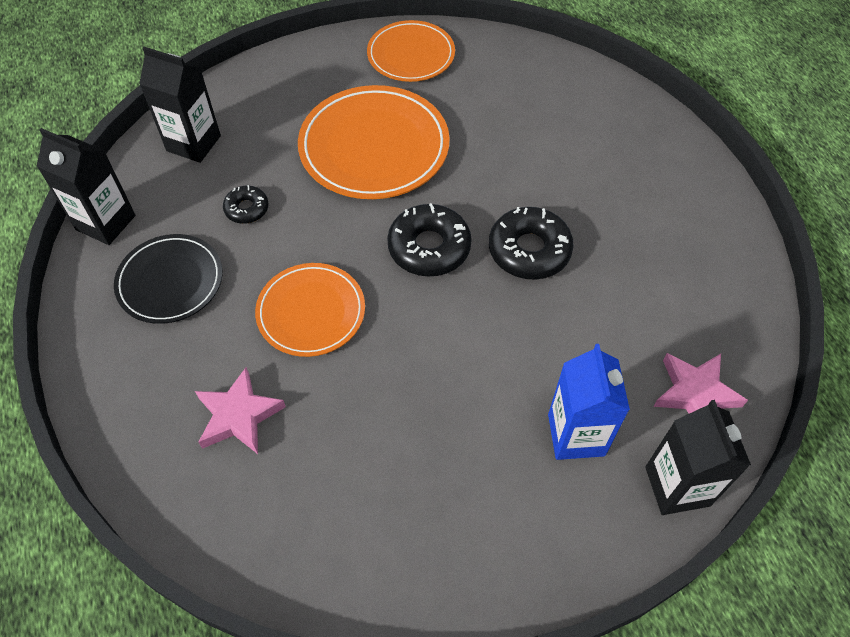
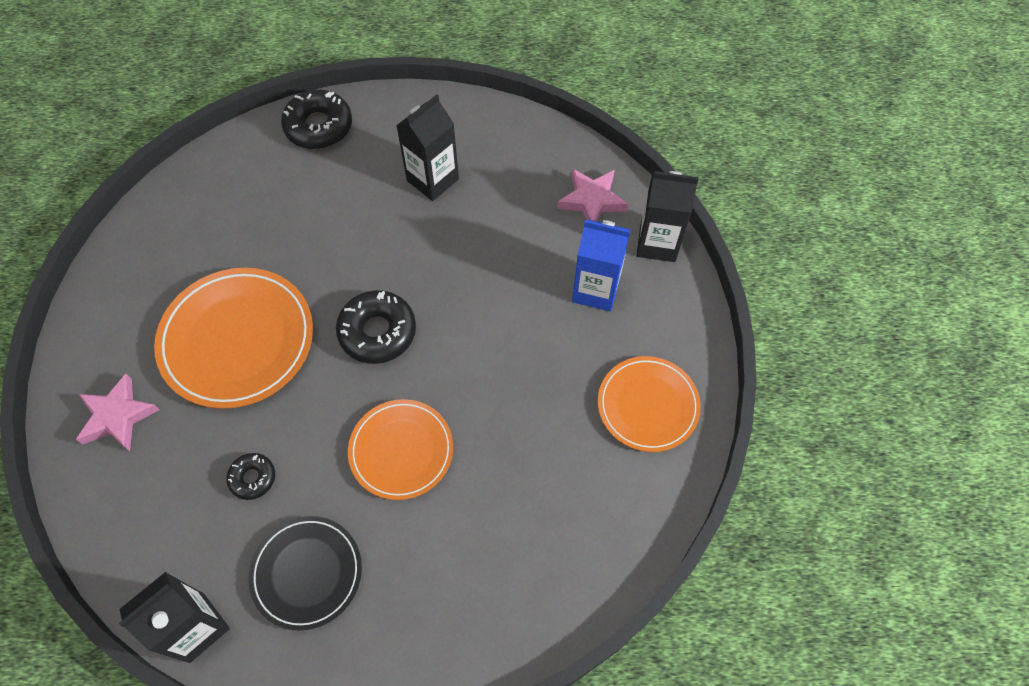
camera: 70 degrees left, 5 degrees up
(193, 143) = (134, 511): black carton -> black carton (432, 180)
(238, 415) = (482, 541): pink star -> pink star (117, 416)
(411, 55) = (136, 270): orange plate -> orange plate (648, 405)
(529, 250) = (417, 257): black donut -> black donut (319, 126)

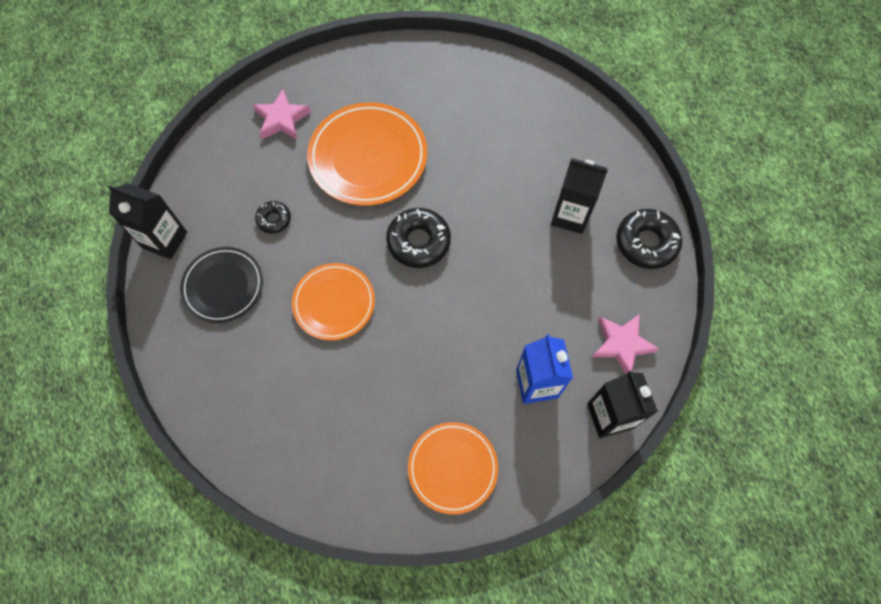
camera: 65 degrees right, 5 degrees up
(319, 126) = (571, 115): black donut -> black donut (646, 243)

